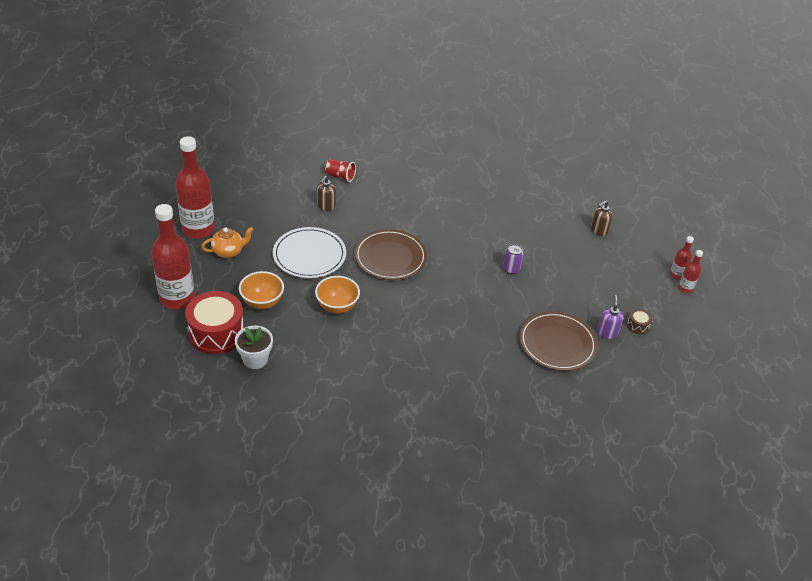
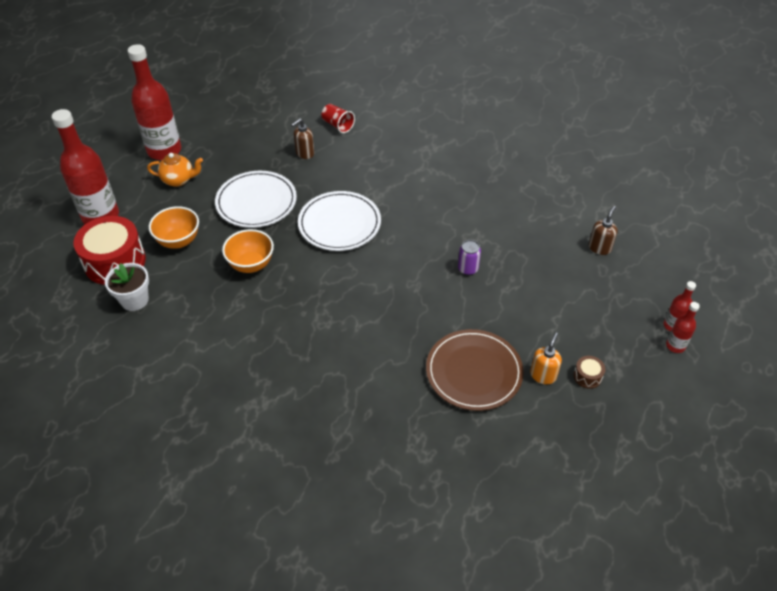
camera: 25 degrees right, 5 degrees up
(390, 257) = (339, 223): brown plate -> white plate
(598, 230) = (599, 248): brown soap dispenser -> brown soap dispenser turned 135 degrees clockwise
(607, 333) = (543, 375): purple soap dispenser -> orange soap dispenser

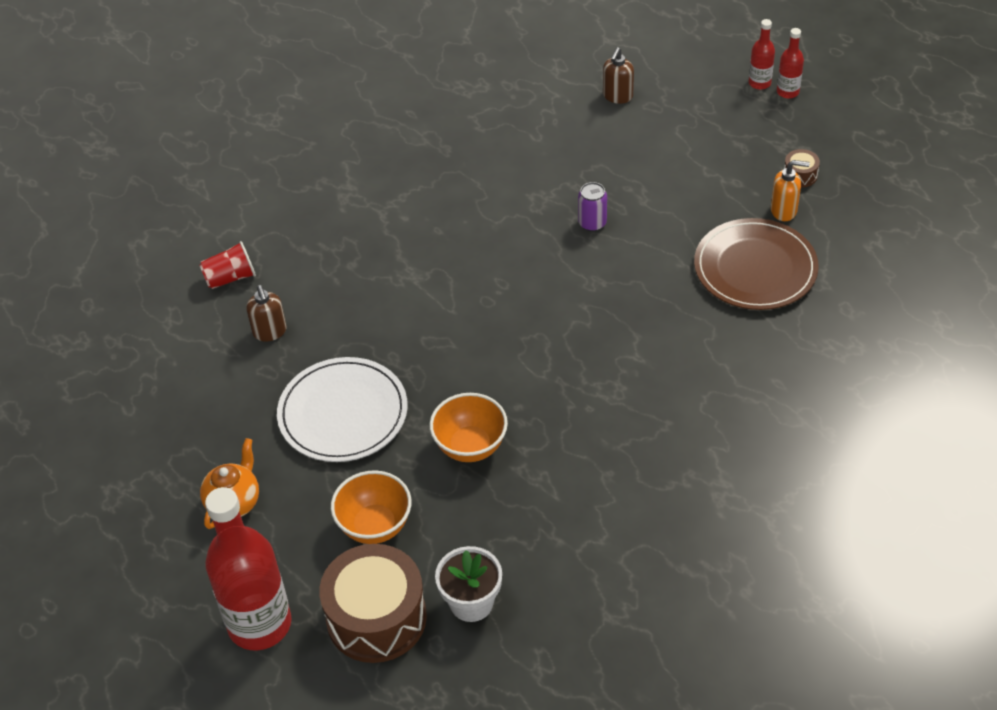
camera: 65 degrees left, 0 degrees up
(115, 262) = (376, 618): red drum -> brown drum
(164, 150) = (147, 510): red bottle -> none
(339, 223) = (442, 328): white plate -> none
(543, 375) = (784, 210): orange soap dispenser -> orange soap dispenser turned 135 degrees clockwise
(599, 248) = (617, 96): brown soap dispenser -> brown soap dispenser turned 120 degrees counterclockwise

